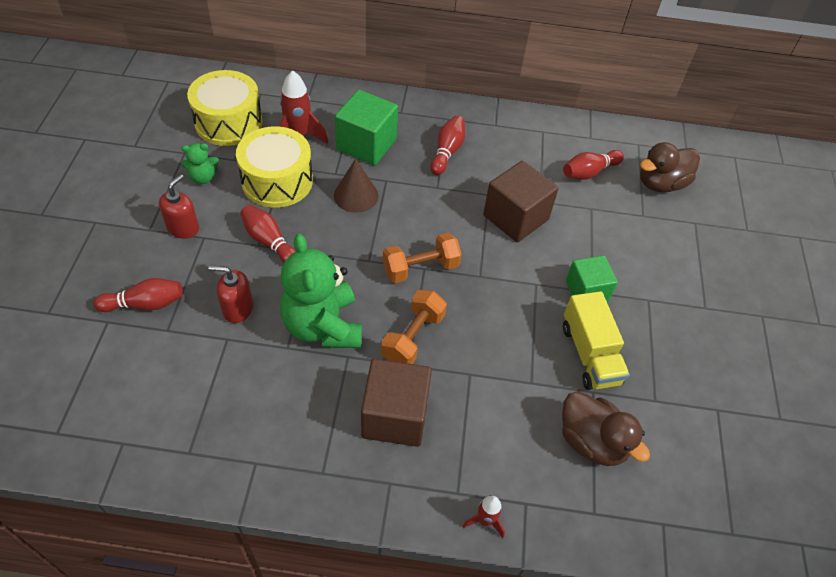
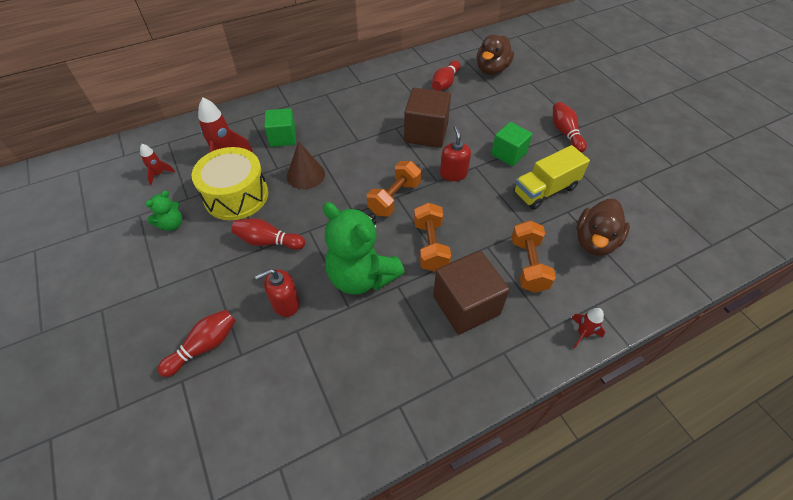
camera: 30 degrees left, 0 degrees up
(183, 228) = (187, 270): red soap dispenser -> red soap dispenser (453, 173)
(228, 122) = (159, 174): yellow drum -> red rocket
(366, 144) = (283, 137): green cube -> green cube, size x0.67
(447, 152) = (344, 115): red bowling pin -> red bowling pin (565, 133)
(494, 419) = (528, 265): none -> orange dumbbell
(590, 354) = (545, 190): yellow truck -> yellow truck turned 105 degrees clockwise
(592, 441) = (595, 241): brown duck -> brown duck turned 105 degrees clockwise

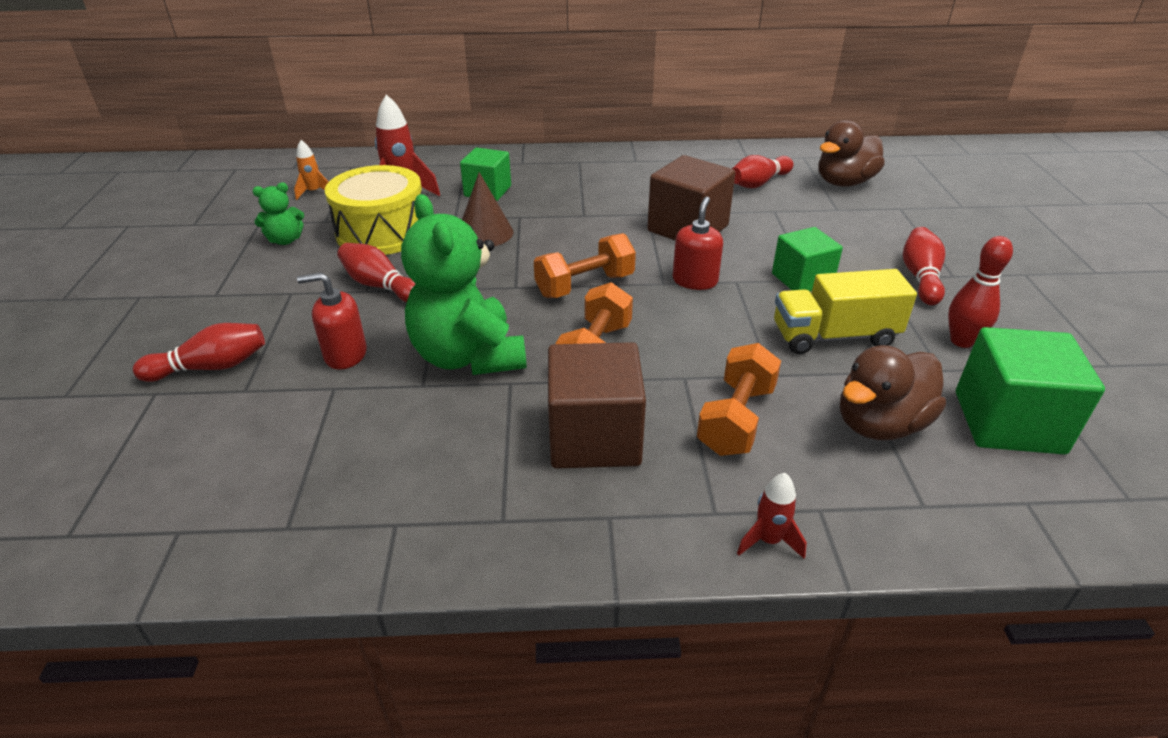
camera: 25 degrees right, 15 degrees down
(159, 174) = (314, 192): red rocket -> orange rocket
(604, 172) = (961, 341): none -> red bowling pin
(647, 218) = (1008, 422): none -> green cube

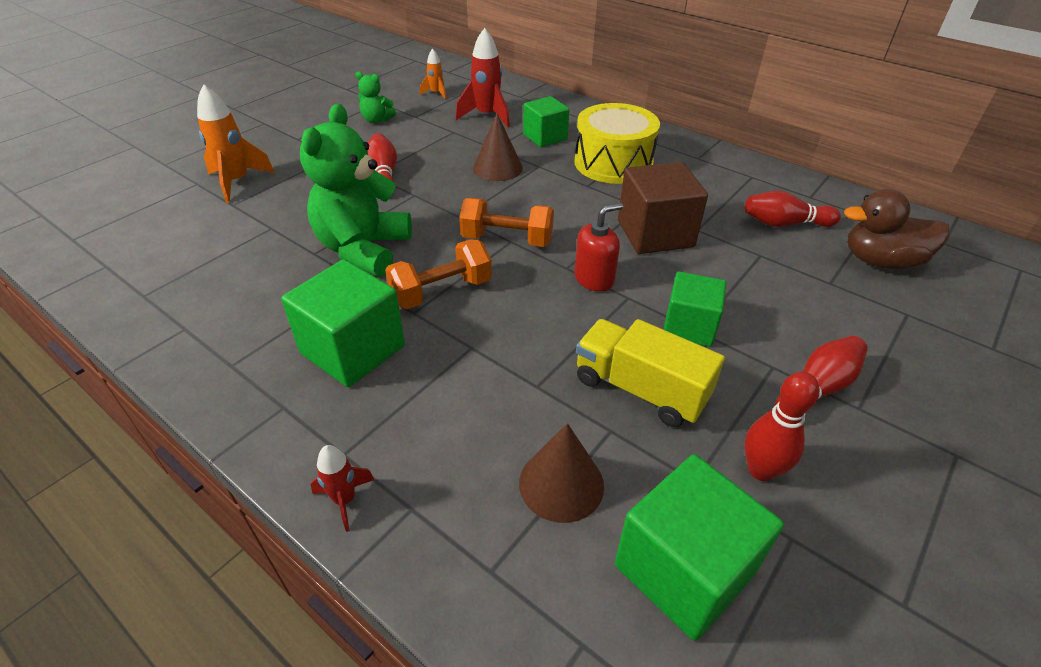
camera: 40 degrees right, 5 degrees up
(211, 367) = (237, 182): red bowling pin -> orange rocket
(345, 355) = (304, 210): red soap dispenser -> none
(382, 232) = (436, 138): yellow drum -> yellow drum (613, 163)
(594, 437) = (353, 349): brown cube -> green cube
(736, 419) = (458, 401): orange dumbbell -> none
(880, 424) = (561, 484): brown duck -> brown cone

